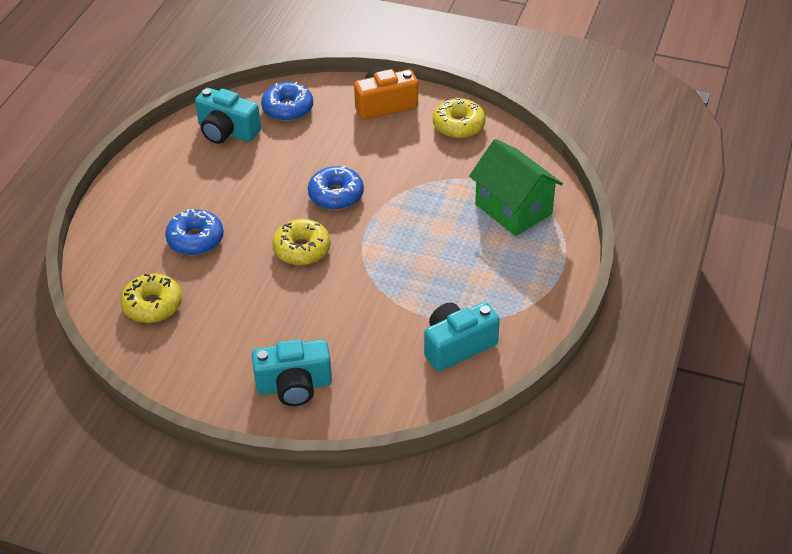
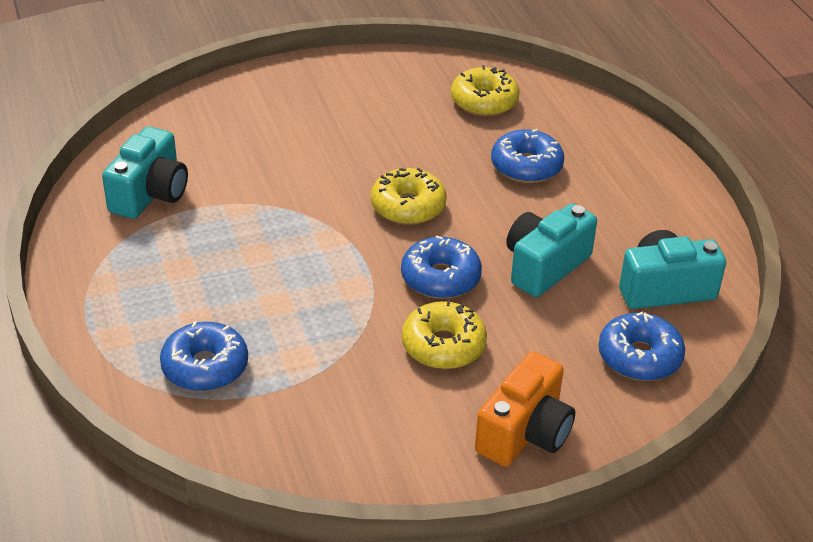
camera: 140 degrees right, 5 degrees down
(294, 386) = (279, 102): turquoise camera -> turquoise camera (544, 266)
(458, 125) = (388, 455): yellow donut -> yellow donut (443, 346)
(513, 209) = (205, 367): green house -> blue donut

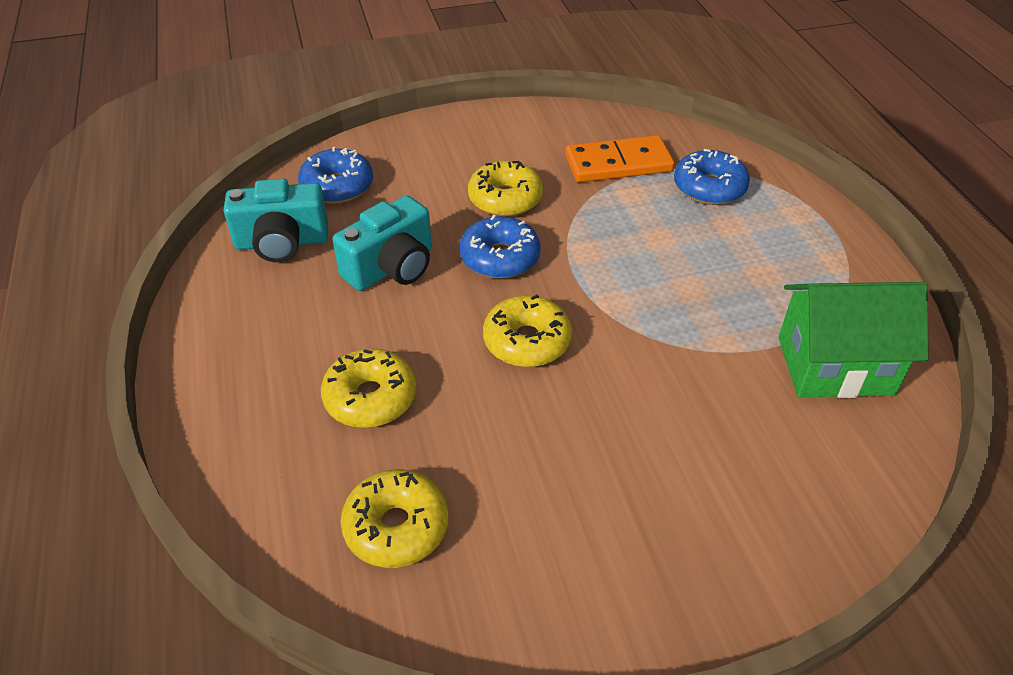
camera: 175 degrees left, 5 degrees up
(150, 194) = (835, 365): turquoise camera -> green house
(309, 399) = (618, 164): none -> orange domino
(525, 433) = (451, 139): orange camera -> none
(526, 166) = (370, 398): blue donut -> yellow donut

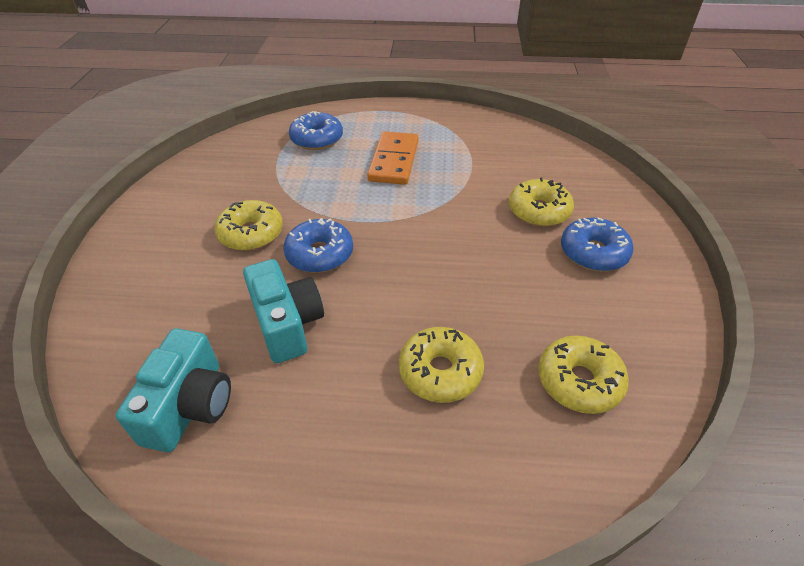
camera: 70 degrees left, 0 degrees up
(337, 186) = (137, 342): blue donut -> blue donut (593, 253)
(527, 341) = (419, 263): yellow donut -> yellow donut (539, 211)
(618, 164) = (259, 168): orange domino -> orange domino (394, 161)
(835, 365) = (496, 146): green house -> none

